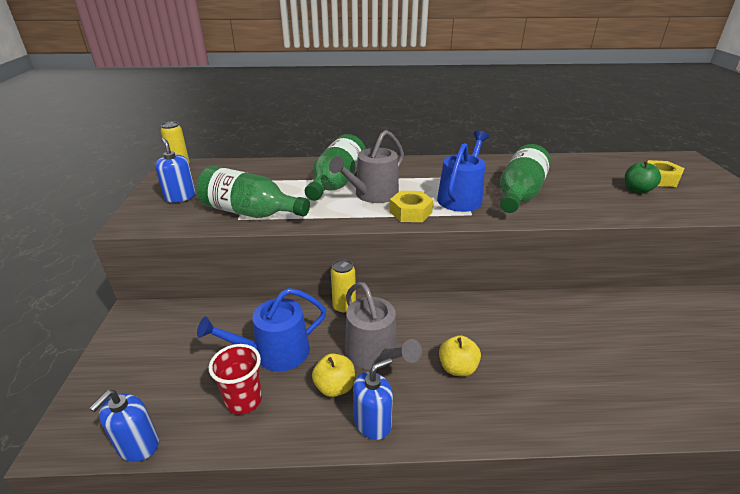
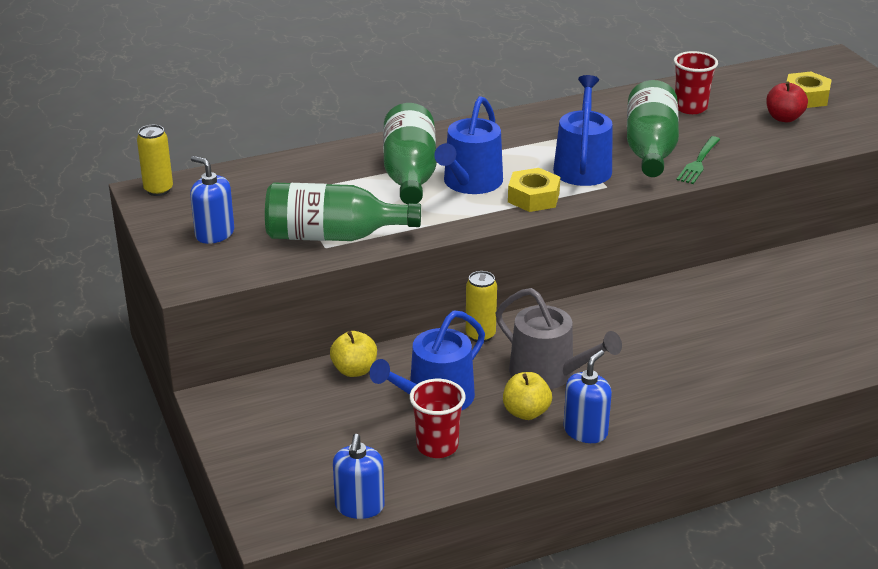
camera: 20 degrees left, 0 degrees up
(372, 195) = (470, 183): grey watering can -> blue watering can
(457, 368) = (645, 365): yellow apple -> yellow apple (354, 370)
(554, 209) = (698, 162): none -> green fork
(563, 173) = (690, 107): none -> red cup
(637, 190) = (784, 118): green apple -> red apple

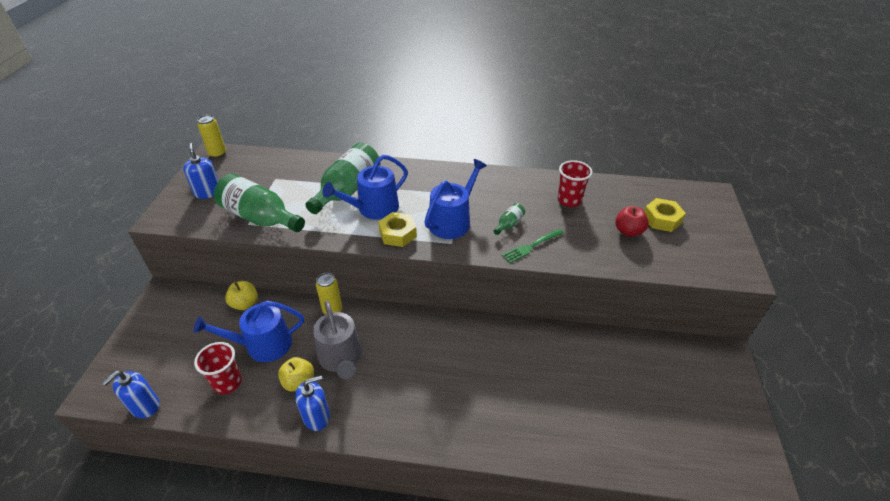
camera: 30 degrees right, 10 degrees up
(650, 150) = (509, 224): green bottle -> green bottle, size x0.43

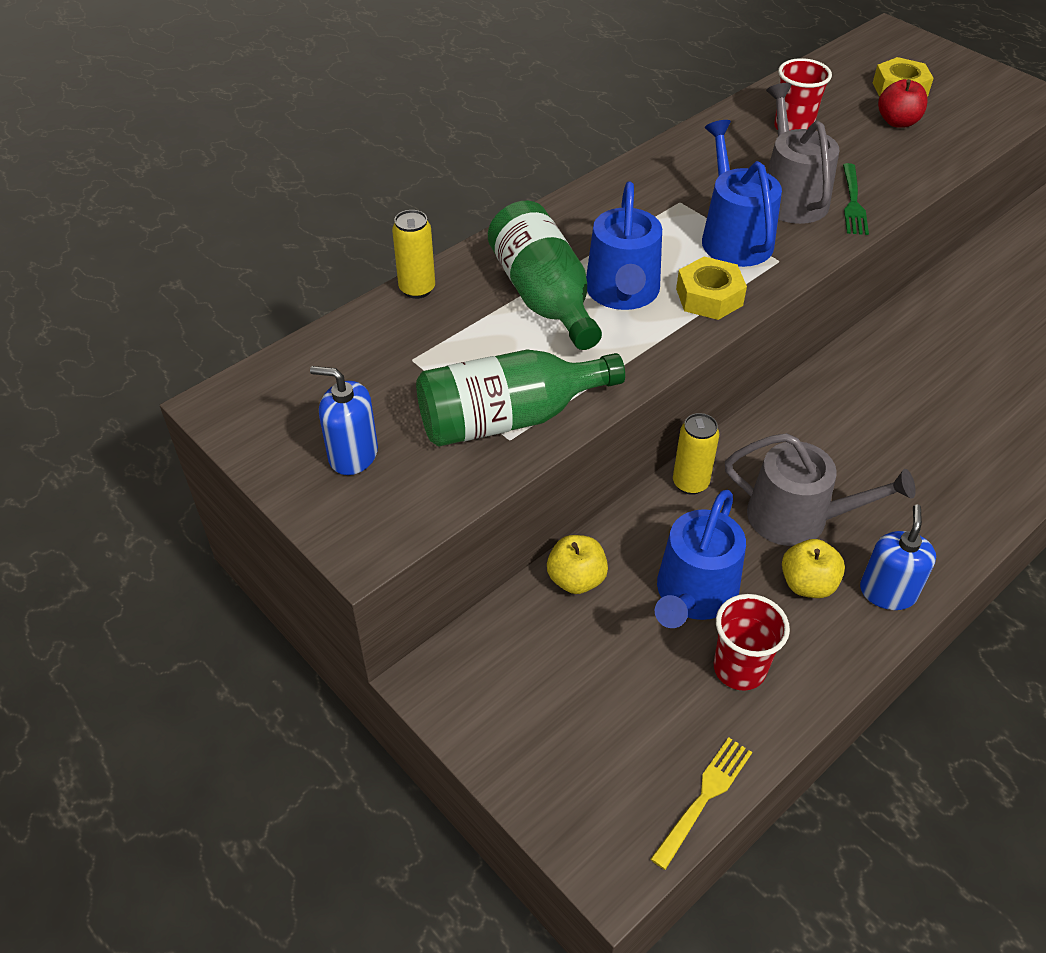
camera: 50 degrees left, 5 degrees up
(145, 406) = (704, 797): blue soap dispenser -> yellow fork
(217, 154) = (235, 399): yellow can -> yellow can (417, 289)
(509, 224) = (790, 196): green bottle -> grey watering can

